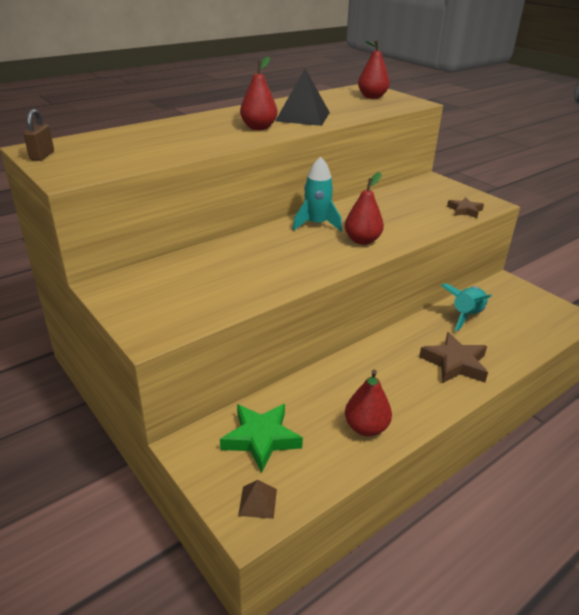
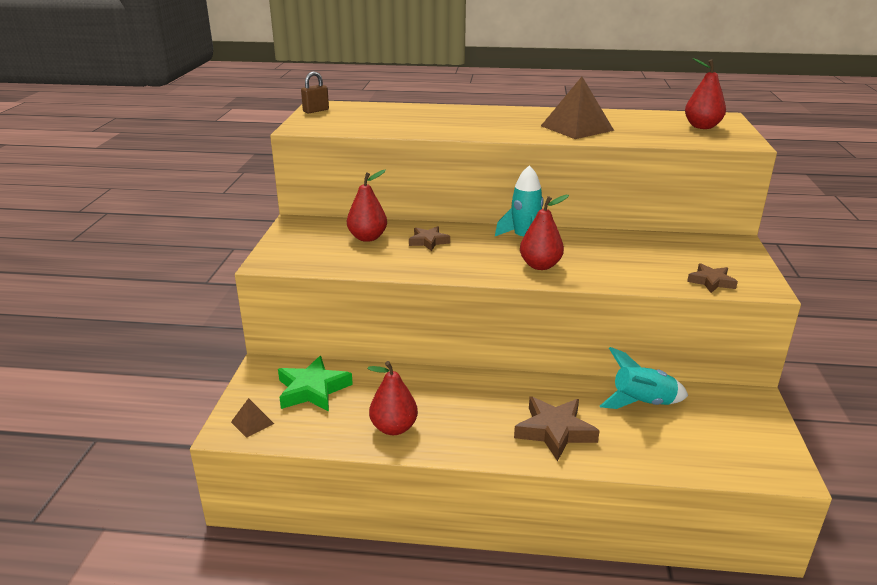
camera: 45 degrees right, 5 degrees down
(254, 254) = (428, 241): none -> brown star
(258, 128) = (512, 127): red pear -> red pear (367, 237)
(303, 116) = (577, 128): black pyramid -> brown pyramid

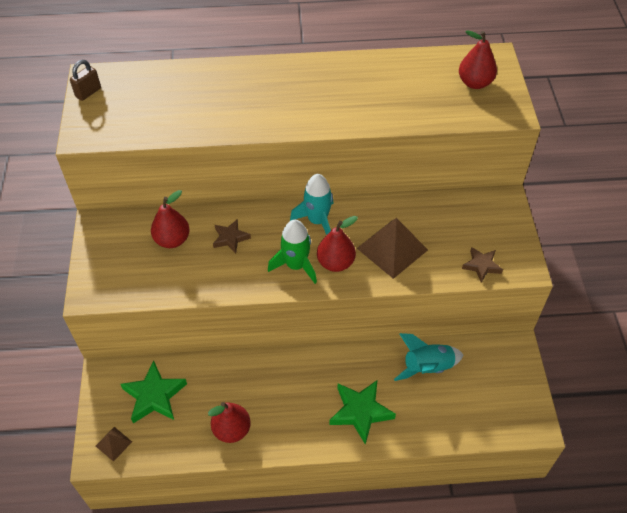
camera: 10 degrees left, 25 degrees up
(495, 263) = (296, 265): none -> green rocket
(555, 431) = (360, 412): brown star -> green star
(577, 128) = (357, 101): brown pyramid -> brown pyramid (392, 249)

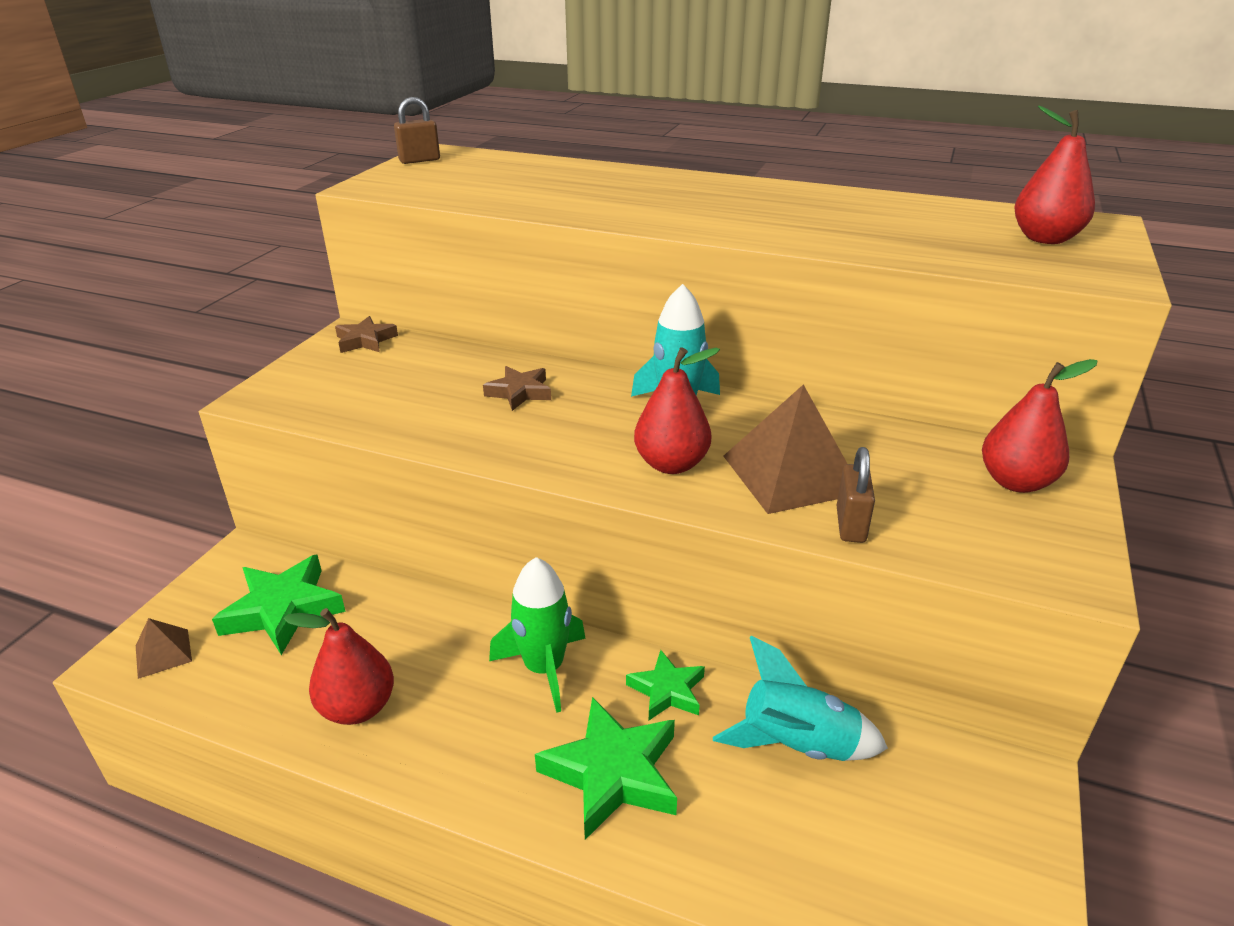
camera: 25 degrees right, 20 degrees down
(172, 240) = (432, 373): red pear -> red pear (1015, 482)
(296, 265) = (598, 449): green rocket -> green rocket (544, 668)
(363, 363) = (667, 690): none -> green star
(430, 272) = (850, 525): none -> brown padlock
(481, 266) = (971, 546): brown star -> brown star (365, 340)

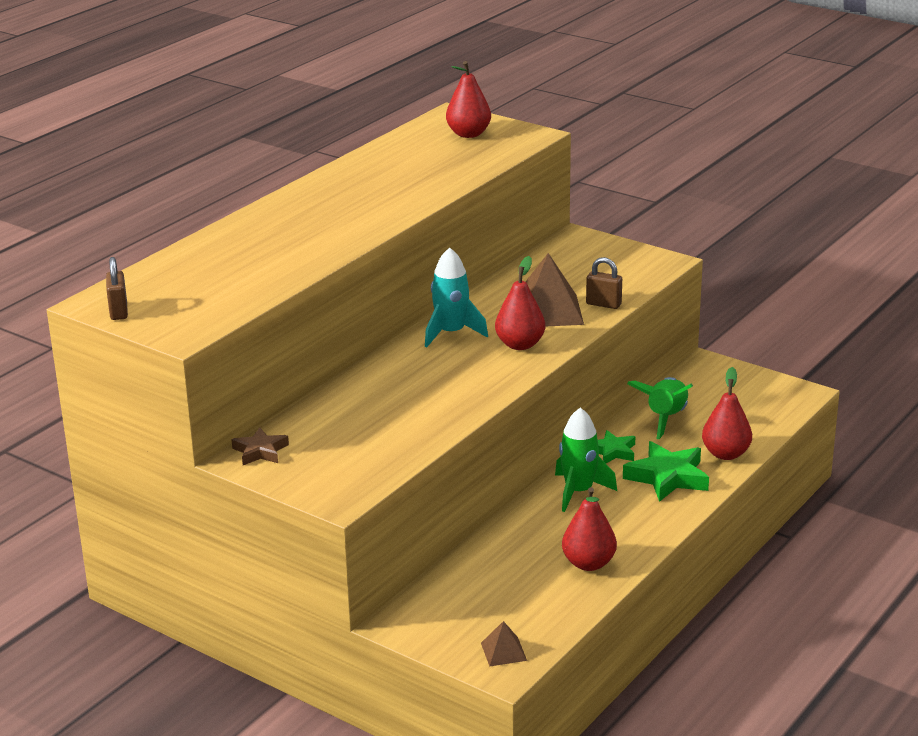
camera: 75 degrees left, 5 degrees down
(283, 610) = (476, 598): green star -> none
(519, 392) = (396, 387): brown star -> none
(797, 745) = (665, 418): turquoise rocket -> green rocket
(1015, 482) = (583, 253): red pear -> red pear (725, 454)

